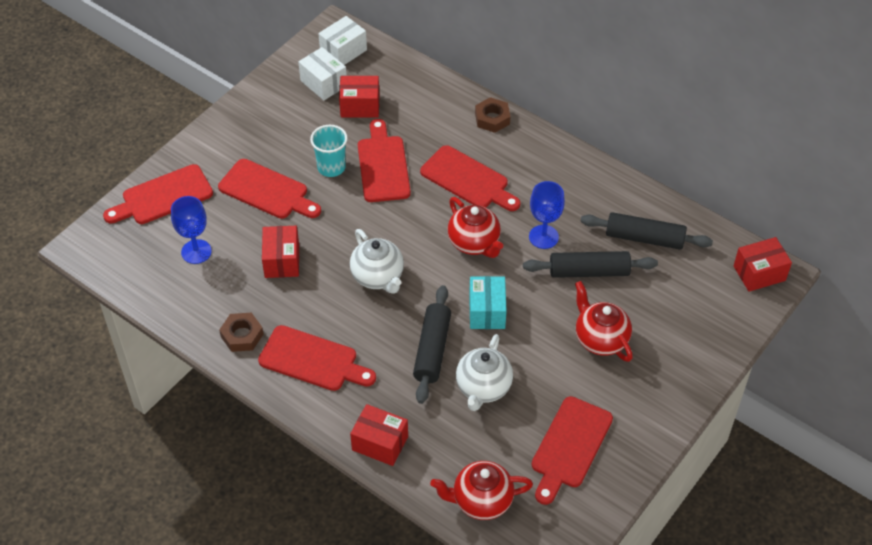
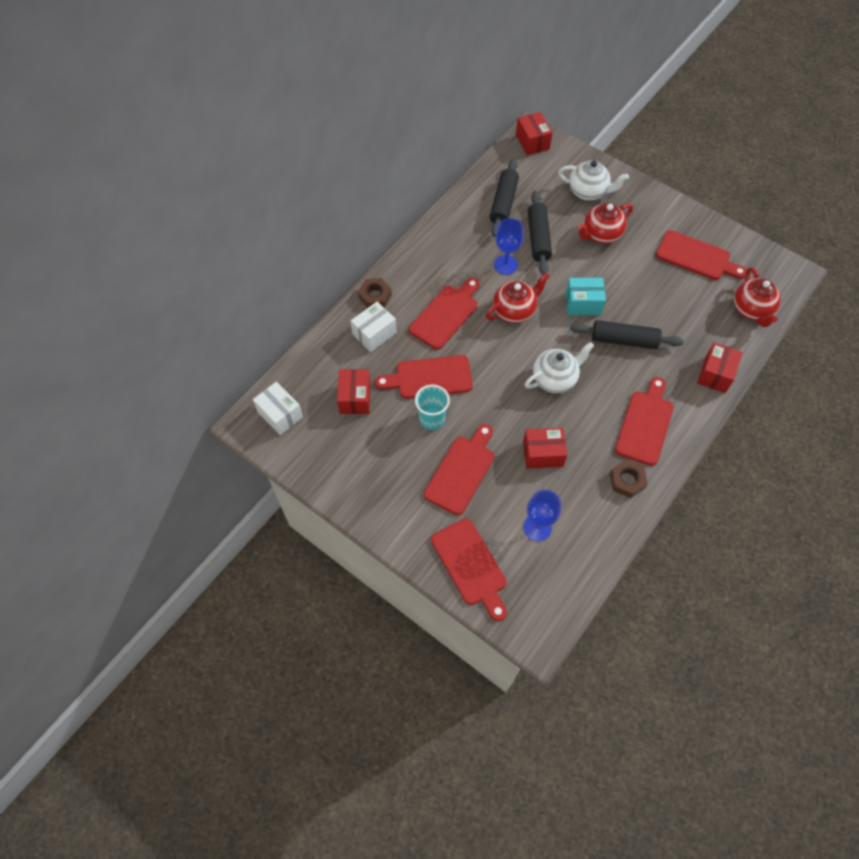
camera: 90 degrees left, 10 degrees up
(323, 83) = (323, 430): white box -> white box (374, 334)
(483, 388) = (654, 307): white teapot -> white teapot (588, 192)

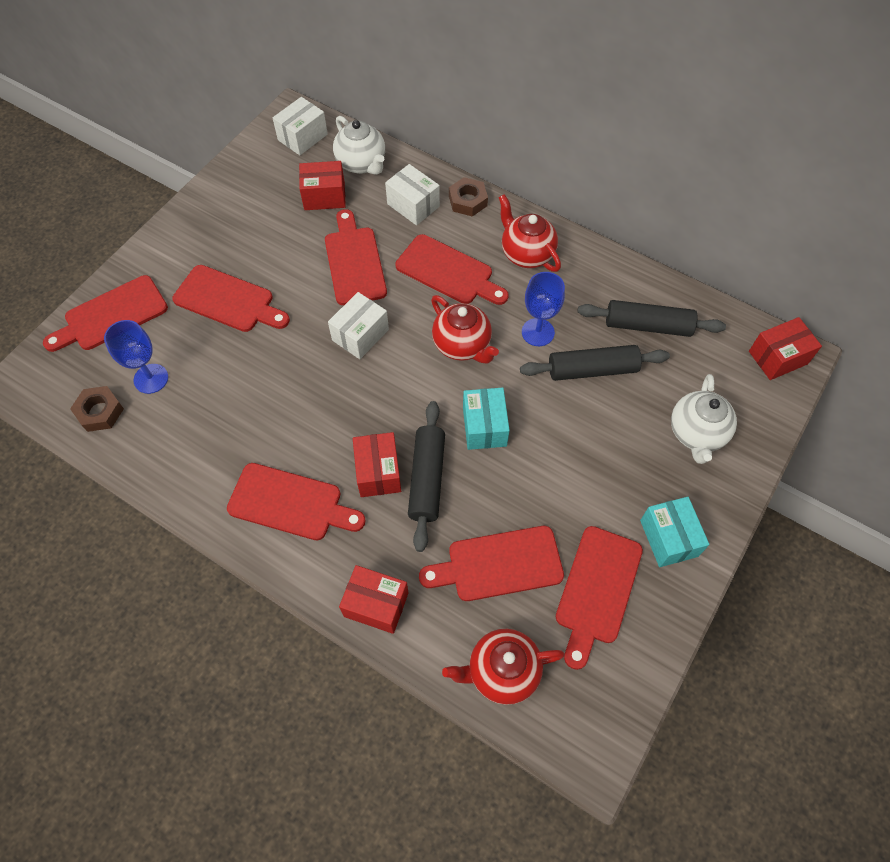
camera: 85 degrees right, 0 degrees up
(432, 419) = (298, 268): turquoise cup -> none
(501, 376) = (360, 335): none -> white box
(543, 454) = (248, 382): red box -> red box (378, 472)
(555, 379) = (358, 394): white teapot -> white teapot (361, 164)
(601, 234) = (615, 450): red teapot -> red teapot (526, 254)
(627, 480) = (207, 478): brown nut -> brown nut (100, 412)
(660, 217) = (668, 538): none -> turquoise box
(683, 305) = (498, 564): none -> red cutting board

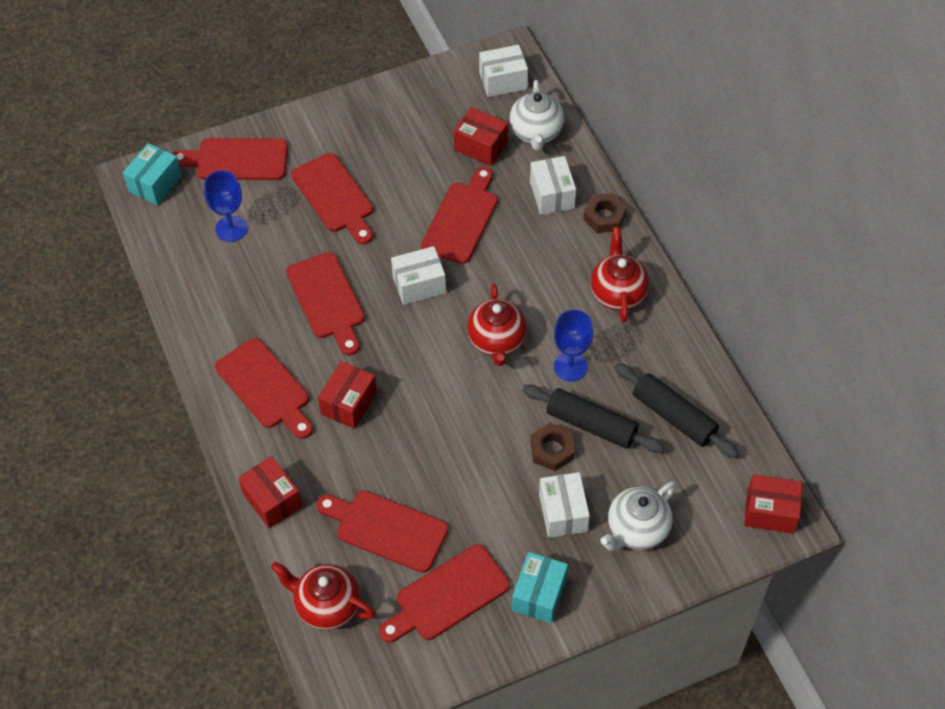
camera: 35 degrees right, 5 degrees down
(100, 412) = (176, 234): brown nut -> brown nut (552, 450)
(427, 479) = (382, 431): black rolling pin -> none
(448, 272) = (535, 271): red cutting board -> red cutting board (327, 300)
(484, 426) = (461, 418): turquoise box -> turquoise box (155, 184)
(630, 456) = (563, 513): none -> white box

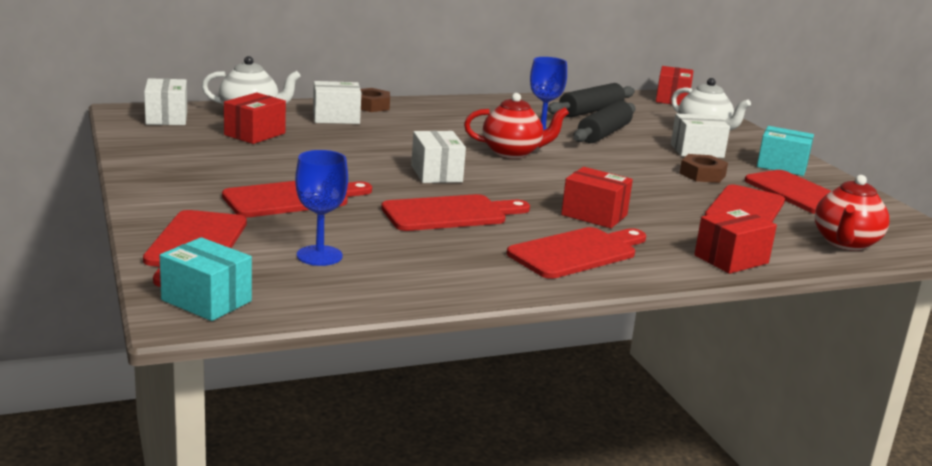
camera: 90 degrees left, 35 degrees down
(462, 219) = (352, 150): red cutting board -> none
(552, 450) = (633, 147): brown nut -> brown nut (702, 174)
(618, 293) = (461, 111): red teapot -> none

